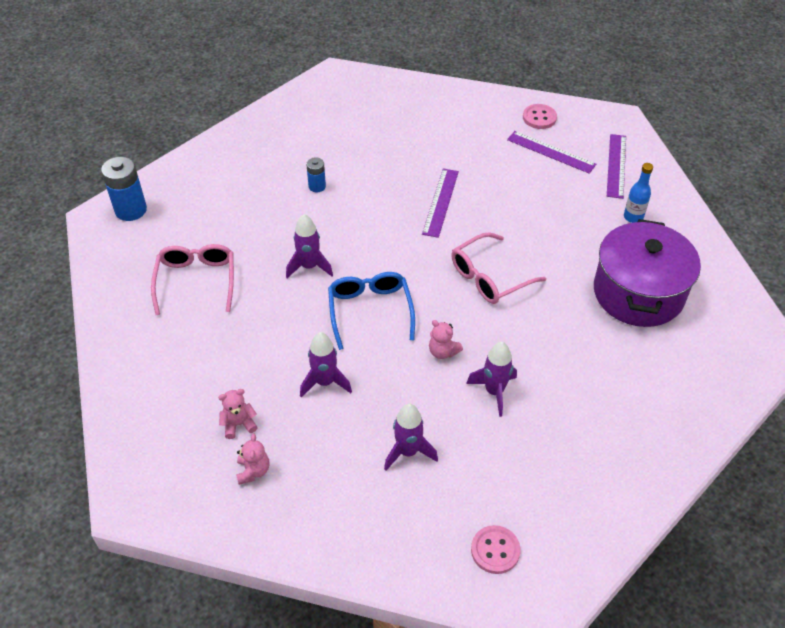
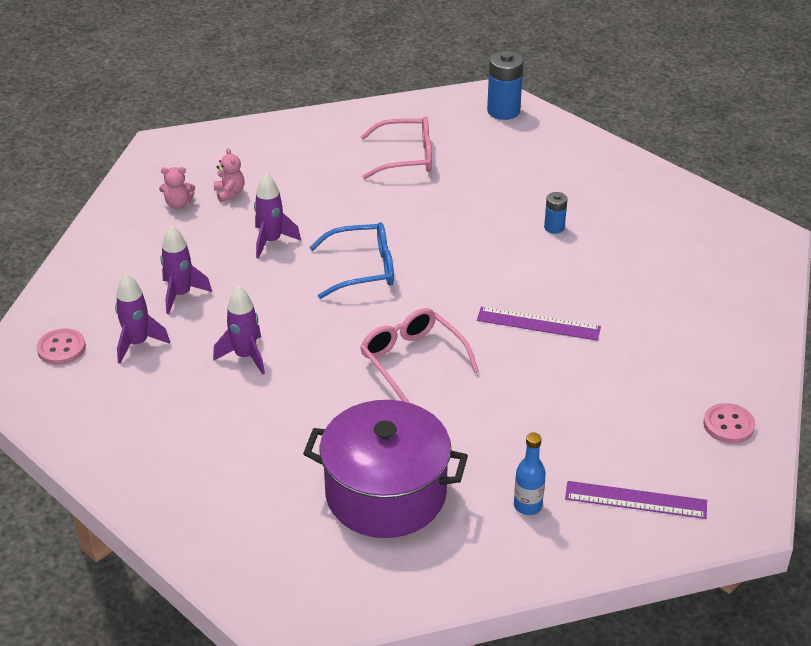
camera: 90 degrees right, 10 degrees down
(309, 267) = (427, 226): purple rocket -> purple rocket (138, 343)
(443, 351) = (303, 320): pink teddy bear -> none
(551, 152) = (653, 432): purple ruler -> none

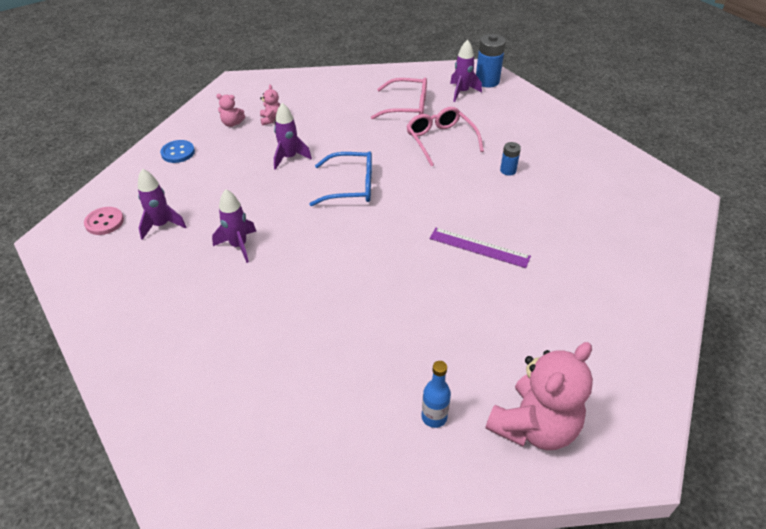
camera: 10 degrees right, 5 degrees up
(120, 250) = (178, 153): none -> blue button
(181, 295) = (208, 191): purple rocket -> purple rocket (462, 92)
(385, 494) = (313, 386): purple pot -> none
(412, 360) = (369, 266): pink glasses -> pink glasses (440, 140)
(635, 500) = (534, 426): purple ruler -> pink teddy bear
(728, 425) = (630, 362): pink button -> none

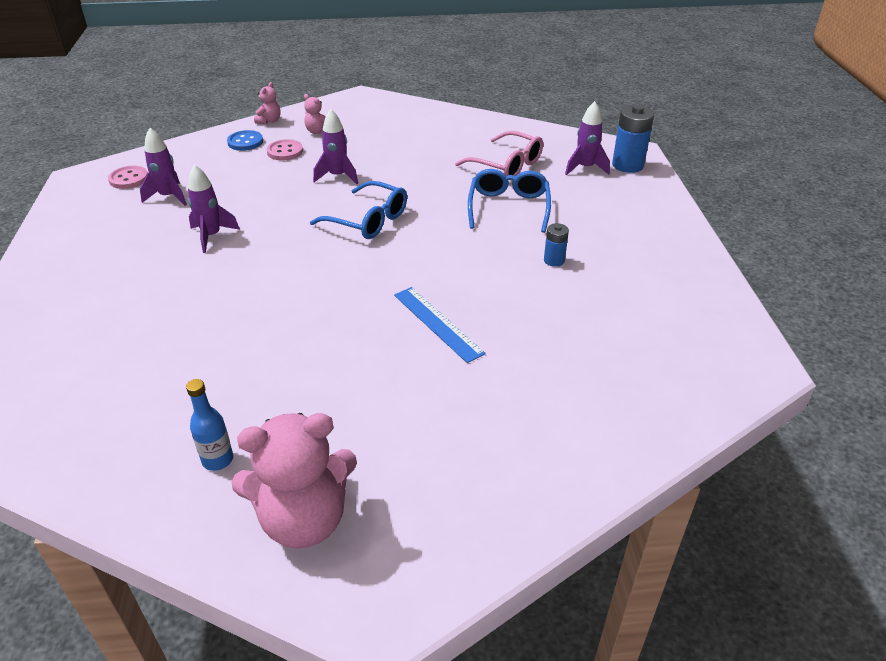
camera: 30 degrees right, 5 degrees down
(222, 150) = (285, 151): none -> pink button
(271, 119) = (357, 138): pink teddy bear -> pink teddy bear (269, 121)
(440, 140) = (508, 207): pink glasses -> blue glasses
(479, 247) = (438, 323): purple ruler -> blue ruler

